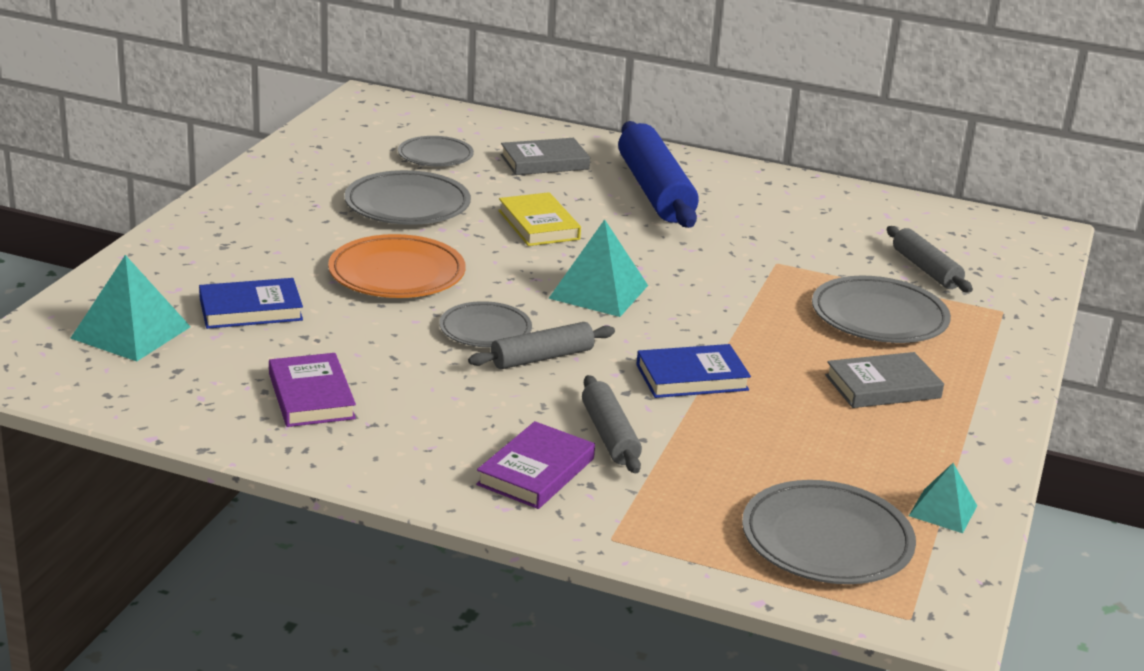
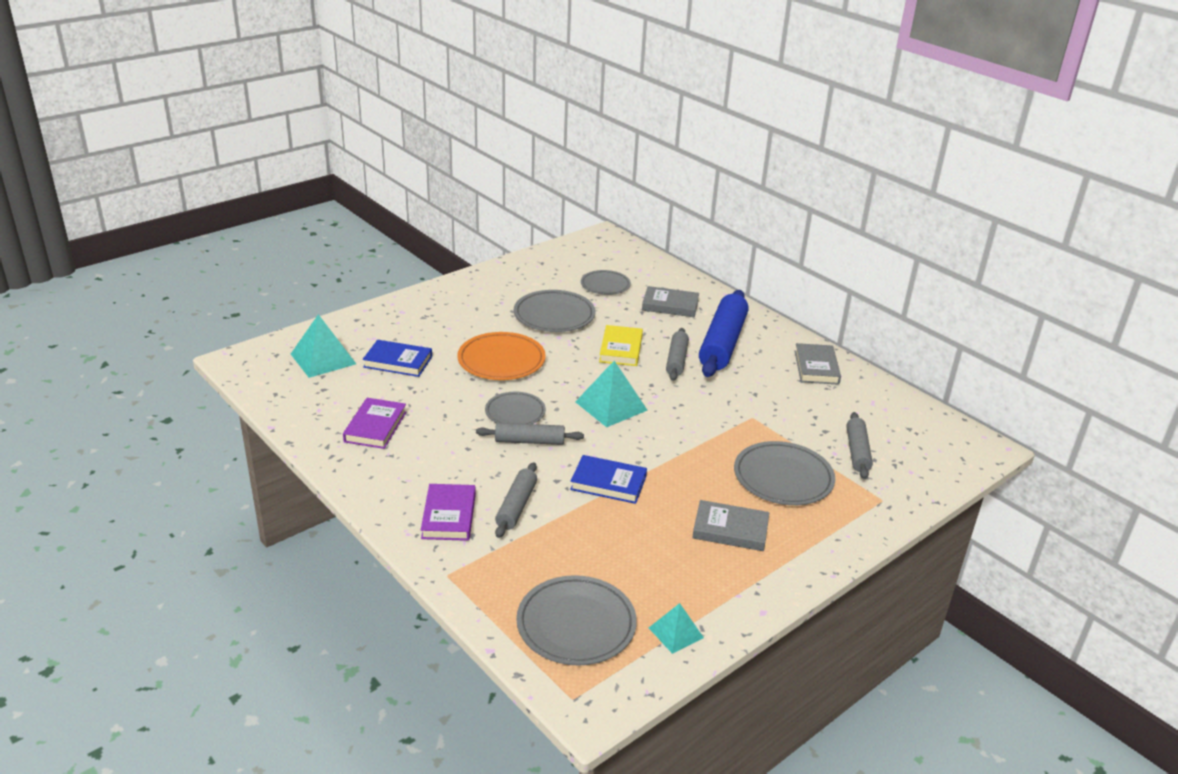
camera: 30 degrees right, 5 degrees up
(536, 472) = (449, 516): purple book -> purple book turned 60 degrees counterclockwise
(621, 222) = (676, 360): none -> grey rolling pin
(789, 193) = (816, 367): none -> grey book

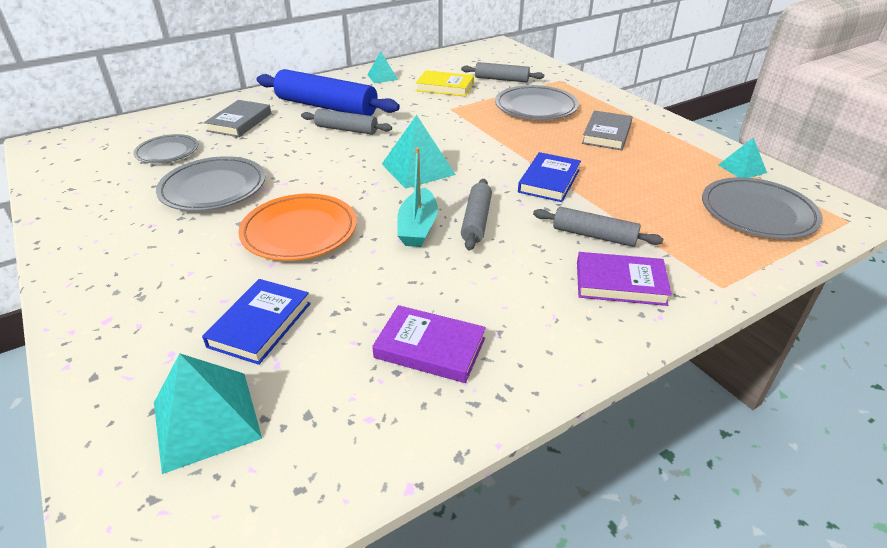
camera: 80 degrees left, 5 degrees up
(515, 412) = (418, 227): grey plate -> turquoise boat
(621, 349) = (311, 155): yellow book -> yellow book (445, 87)
(816, 367) = (382, 77): grey book -> turquoise pyramid

